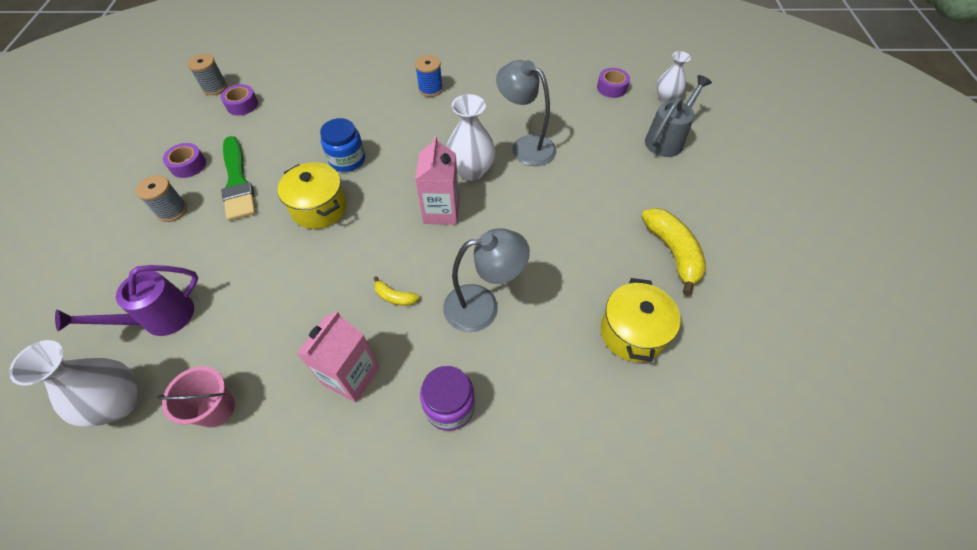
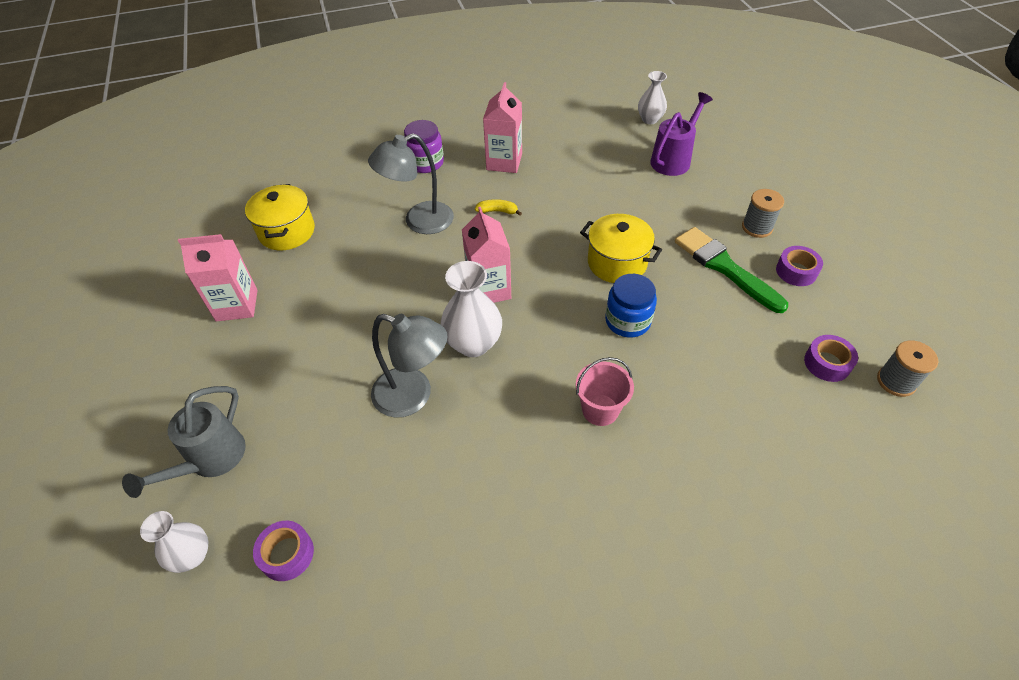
camera: 165 degrees right, 5 degrees down
(119, 403) = (650, 119): white vase -> white vase, size x0.64
(216, 409) = (584, 130): pink bucket -> pink bucket (600, 410)
(430, 89) = (586, 466): blue spool -> none
(672, 252) = (237, 305): yellow banana -> pink carton

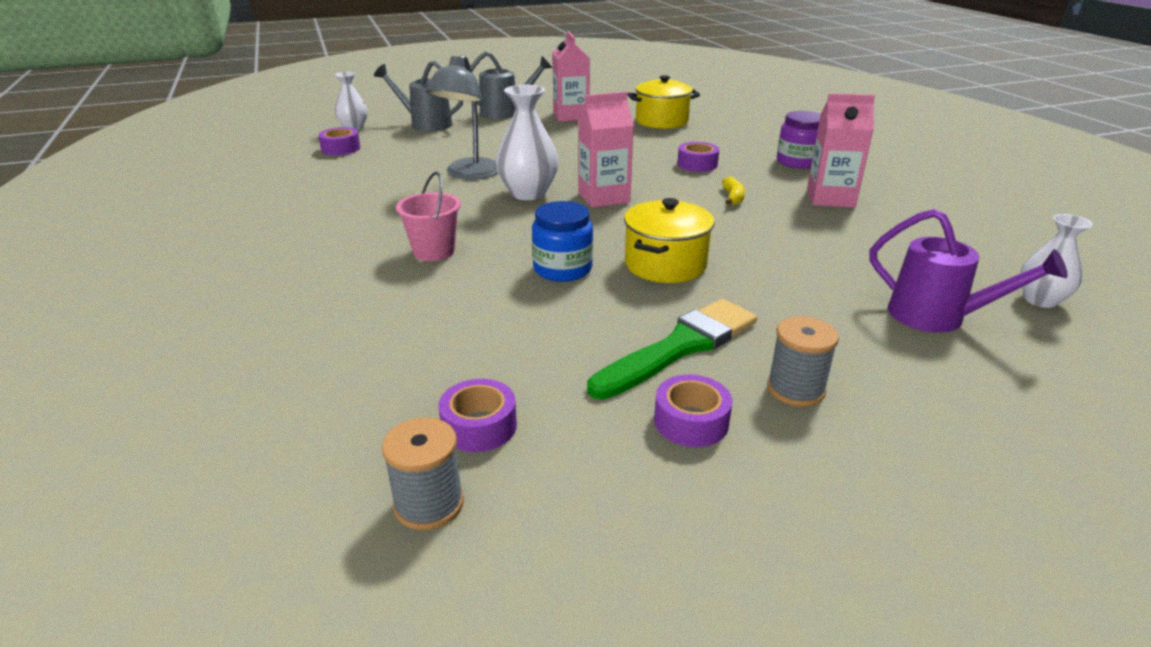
camera: 85 degrees right, 20 degrees down
(195, 370) = (505, 112): none -> grey watering can
(419, 222) = (697, 164): grey lamp -> purple tape

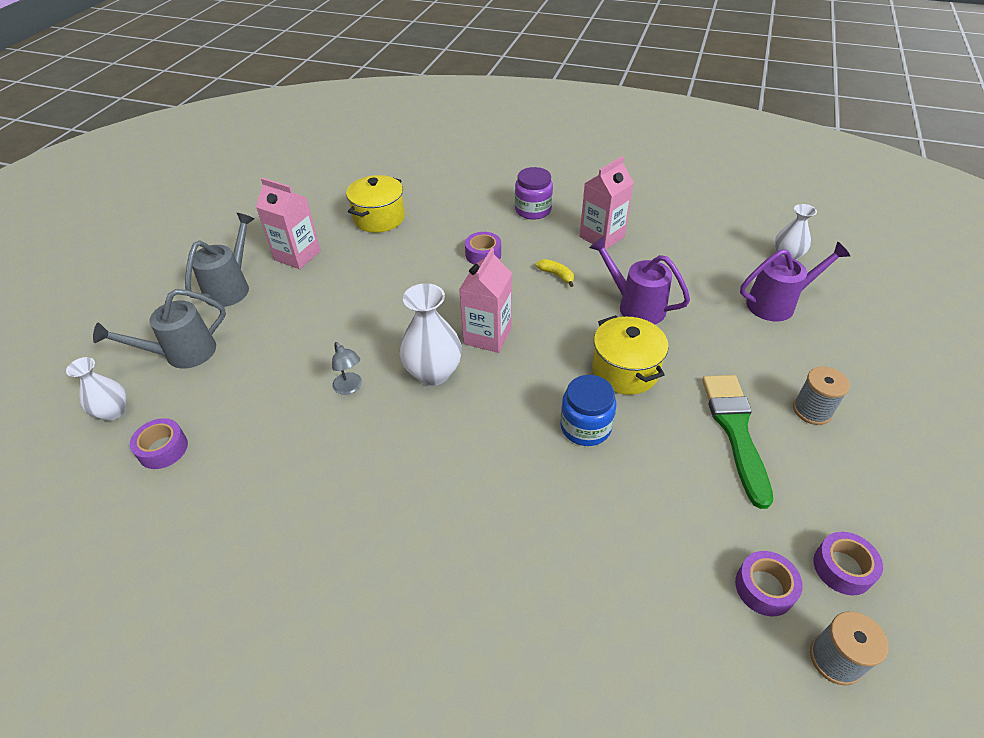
camera: 50 degrees left, 15 degrees up
(434, 251) = (485, 489): pink bucket -> none
(469, 174) = (350, 388): grey lamp -> grey lamp, size x0.50
(691, 421) = (817, 477): purple tape -> purple tape (842, 568)
(765, 242) = (635, 306): none -> purple watering can

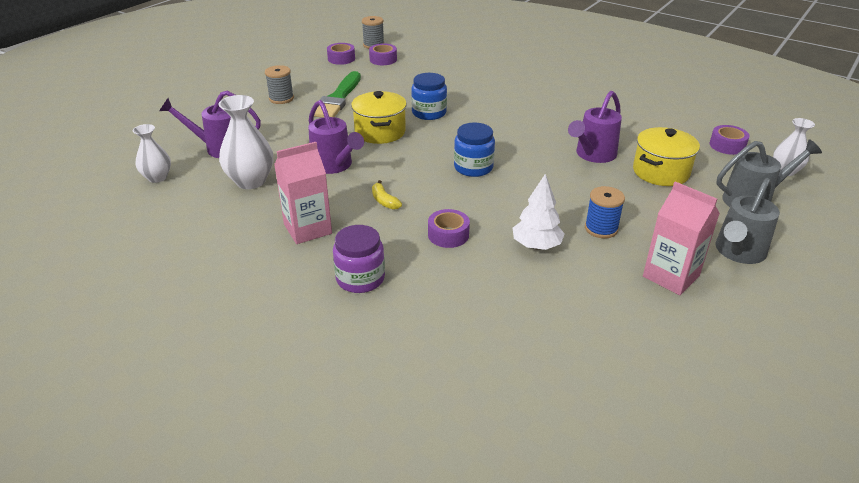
camera: 165 degrees left, 10 degrees down
(349, 287) = (601, 229): none -> blue spool
(350, 388) = (592, 155): grey lamp -> purple watering can
(379, 218) = (568, 309): yellow pot -> yellow pot (660, 172)
(406, 260) = (536, 245): none -> white tree
(433, 373) = (525, 153): white vase -> white vase (251, 181)
(487, 336) = (473, 167): pink carton -> blue jar

